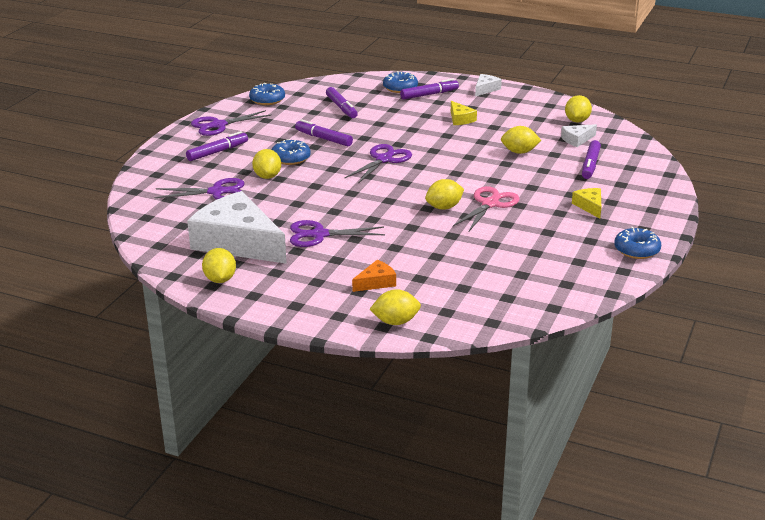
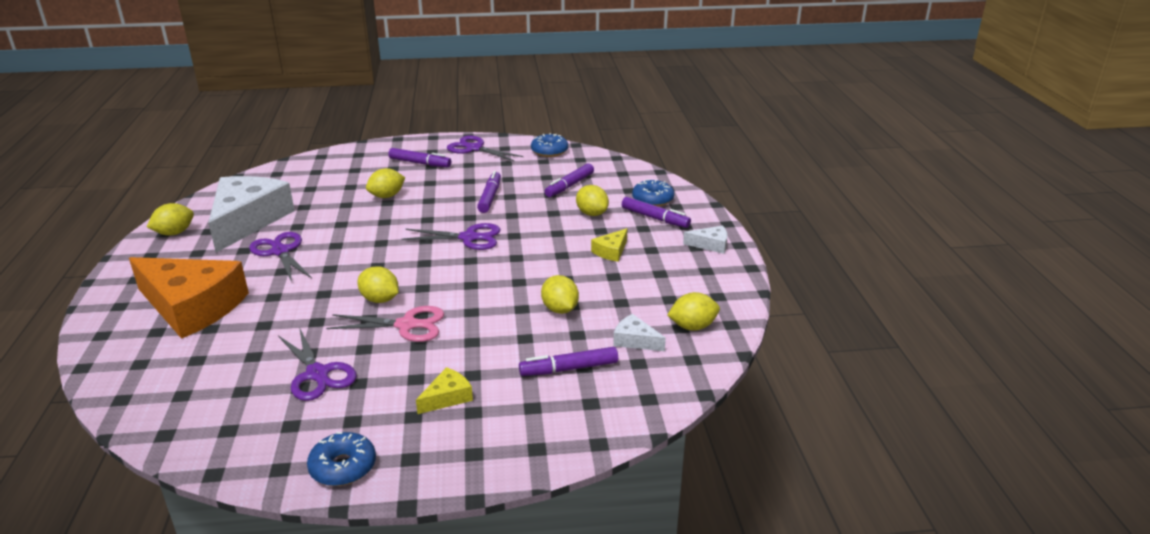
camera: 60 degrees right, 0 degrees up
(216, 192) = (340, 185): purple scissors -> purple scissors (317, 374)
(291, 158) = (433, 195): blue donut -> none
(376, 282) = (192, 307): orange cheese -> orange cheese, size x2.42
(395, 322) = (111, 339): yellow lemon -> yellow lemon (592, 214)

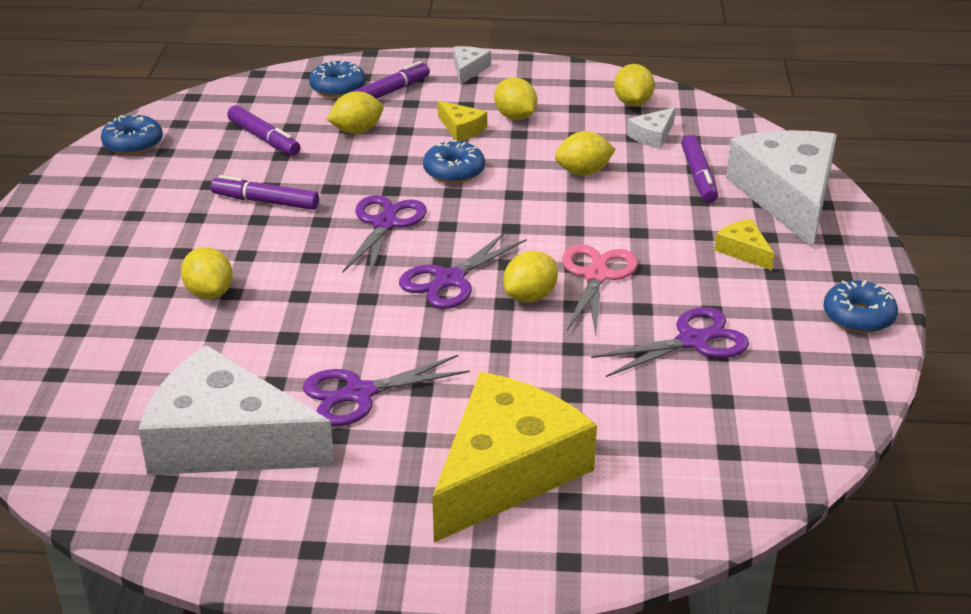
camera: 80 degrees left, 5 degrees up
(174, 233) = (234, 529): yellow lemon -> yellow lemon (515, 117)
(192, 307) = (507, 471): orange cheese -> yellow cheese
(420, 163) = (97, 260): purple marker -> none
(474, 148) = (73, 207): purple scissors -> purple scissors (450, 280)
(545, 255) = (454, 171): none -> blue donut
(546, 423) = (788, 196): none -> white cheese

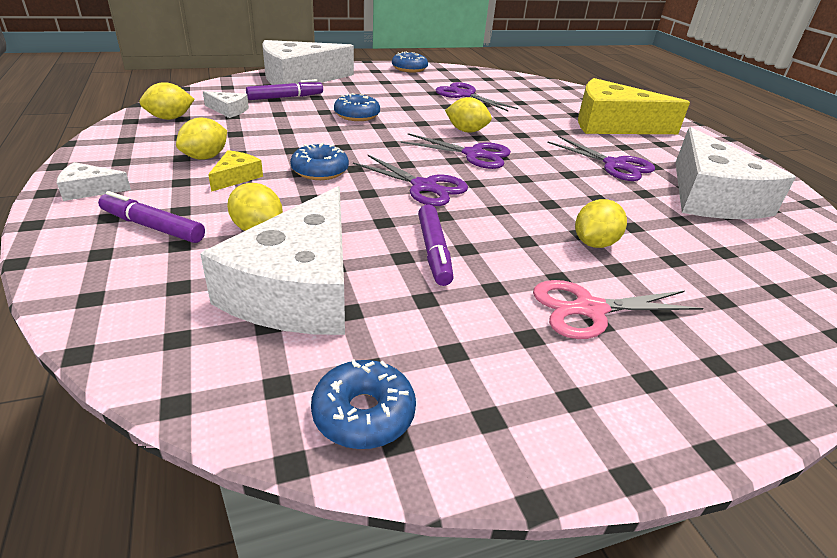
camera: 115 degrees left, 0 degrees up
(264, 138) = (298, 288): purple marker -> white cheese
(338, 88) = (139, 265): blue donut -> blue donut (357, 115)
(385, 224) = (424, 186): purple scissors -> purple scissors turned 135 degrees counterclockwise
(583, 172) = (296, 127): yellow lemon -> none
(596, 276) = (427, 116): pink scissors -> pink scissors (590, 309)
(743, 251) = (368, 87): yellow cheese -> none

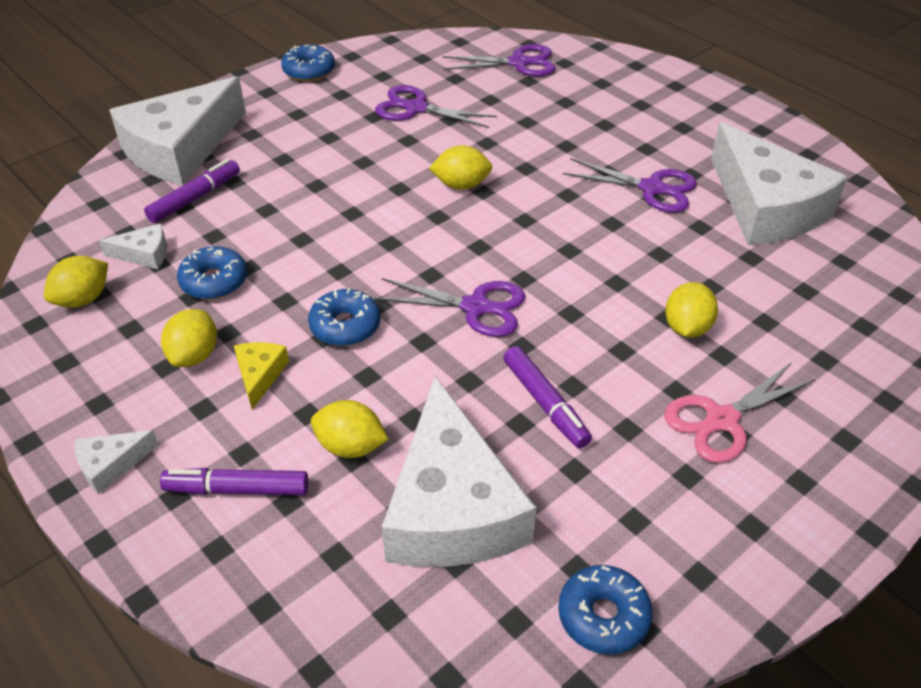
camera: 20 degrees left, 10 degrees up
(357, 115) = (313, 202): blue donut -> blue donut (214, 281)
(473, 154) = (494, 228): purple scissors -> purple scissors (518, 63)
(612, 124) = (616, 108): yellow cheese -> none

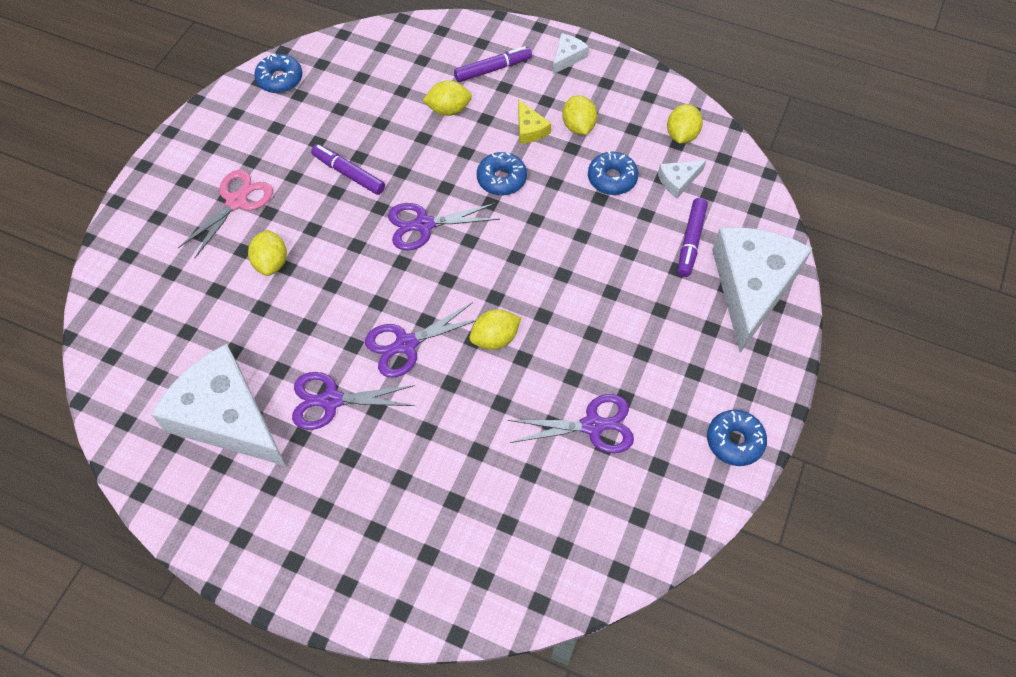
camera: 155 degrees right, 15 degrees up
(451, 507) = (376, 100): white cheese -> none
(518, 63) = (532, 554): purple scissors -> purple scissors (406, 344)

